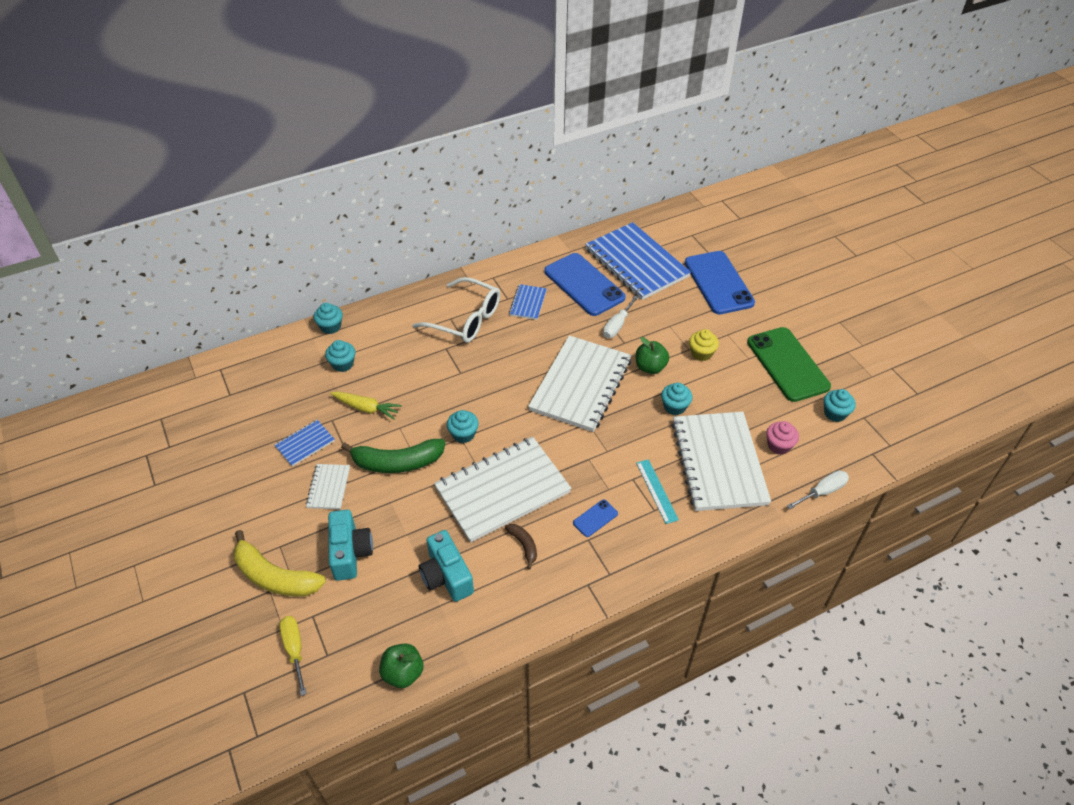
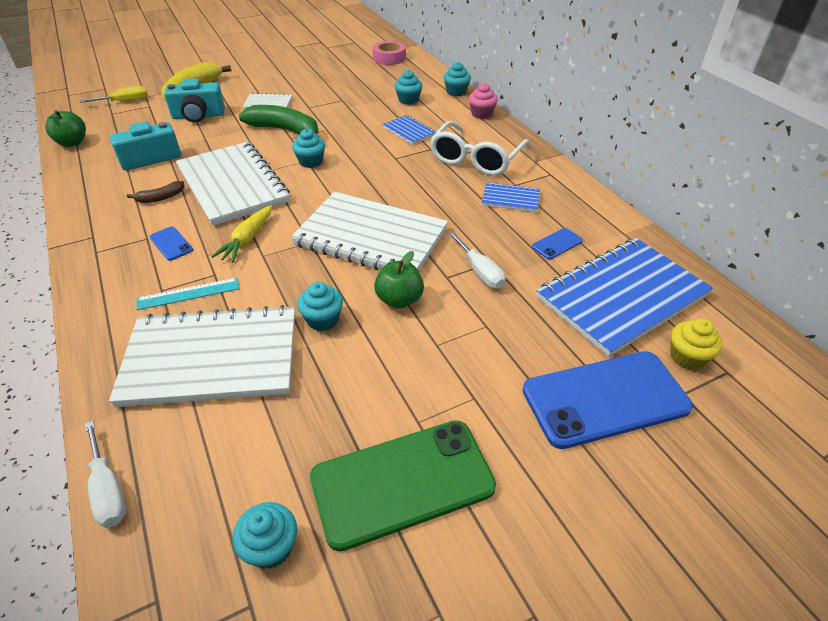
camera: 90 degrees right, 5 degrees down
(224, 382) = (389, 58): none -> pink tape
(305, 444) = (317, 91): blue notebook -> blue notebook (409, 131)
(366, 408) = (353, 113): yellow carrot -> yellow carrot (247, 240)
(397, 462) = (285, 130): green banana -> green banana turned 120 degrees clockwise
(584, 284) = (557, 244): blue phone -> blue phone, size x0.42
(617, 325) = (480, 271): white screwdriver -> white screwdriver turned 150 degrees counterclockwise
(701, 353) = (428, 359): yellow cupcake -> yellow cupcake (687, 357)
(779, 445) = (221, 439): pink cupcake -> pink cupcake (481, 114)

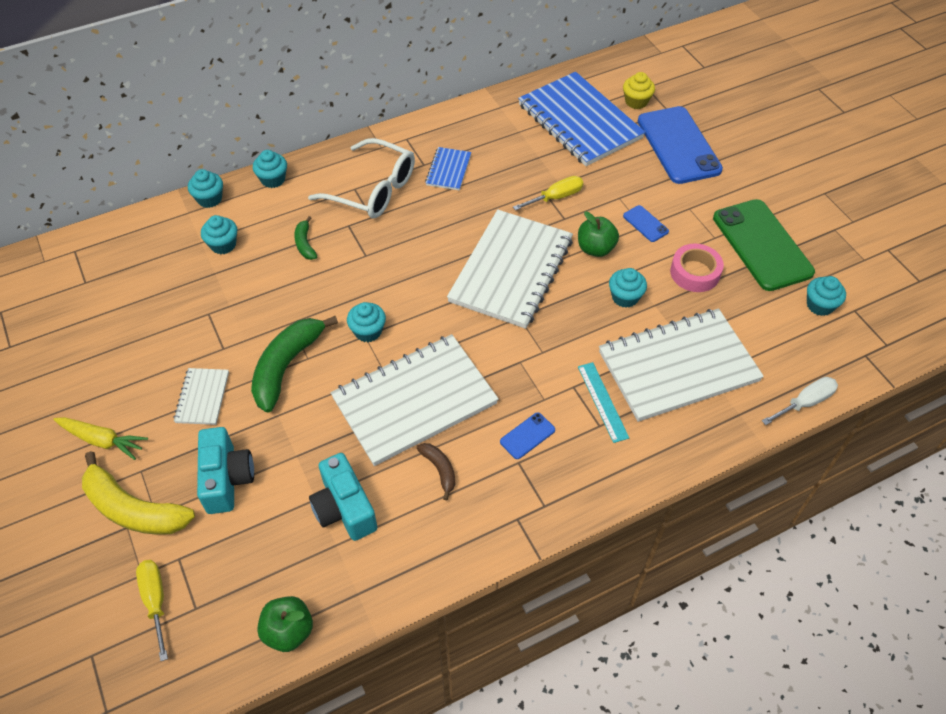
camera: 90 degrees left, 10 degrees up
(212, 358) = (678, 366): white notebook -> white notebook turned 75 degrees clockwise
(247, 240) = (518, 368): yellow carrot -> yellow carrot (102, 440)
(389, 58) = (79, 267): pink tape -> pink tape (695, 273)
(409, 131) = (305, 244): blue notebook -> green banana
(480, 271) = (556, 197): white screwdriver -> yellow screwdriver
(481, 114) = (273, 179): pink cupcake -> turquoise cupcake
(557, 244) = (516, 147): blue phone -> blue phone (645, 224)

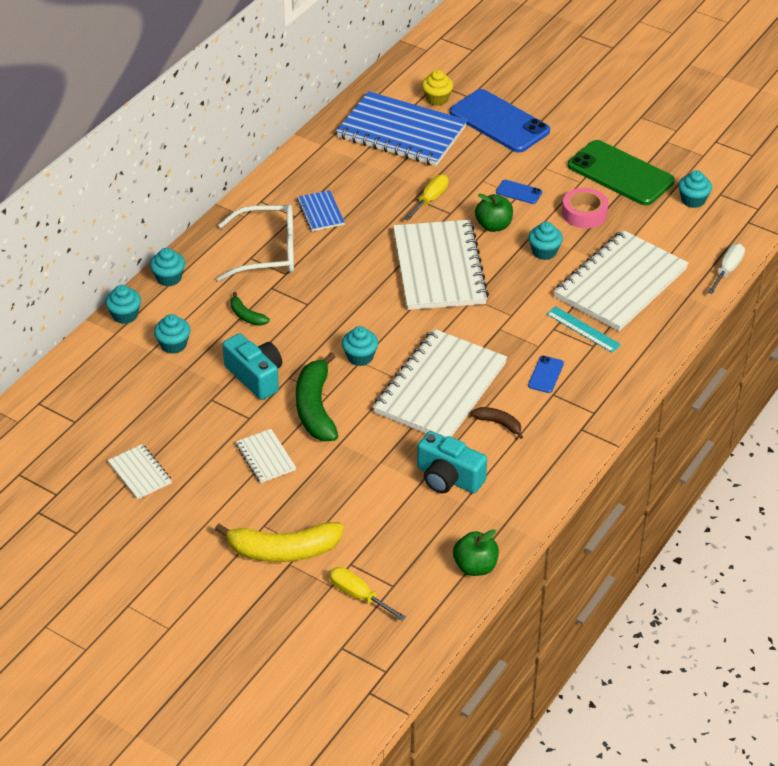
camera: 30 degrees left, 10 degrees down
(89, 359) = (140, 473): none -> white notebook
(102, 440) = (210, 520): yellow carrot -> none
(227, 479) = (339, 500): turquoise camera -> turquoise camera (255, 376)

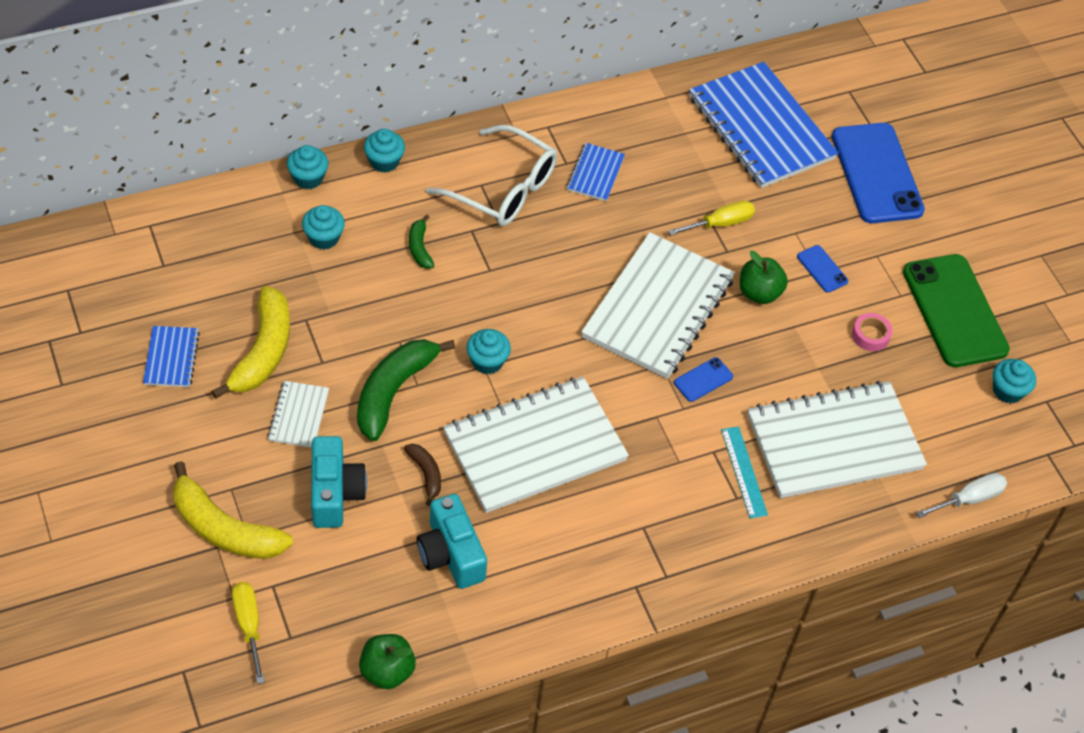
camera: 30 degrees right, 10 degrees up
(140, 473) = (171, 358): white notebook -> blue notebook
(201, 434) = (263, 351): none -> yellow banana
(255, 376) = (368, 320): turquoise camera -> turquoise camera (335, 493)
(437, 99) = (834, 109): yellow cupcake -> none
(499, 424) = (556, 525): brown banana -> brown banana (426, 474)
(544, 252) = (785, 355): turquoise cupcake -> none
(545, 374) = (656, 500): blue phone -> blue phone (703, 379)
(584, 213) = (870, 335): pink tape -> pink tape, size x0.66

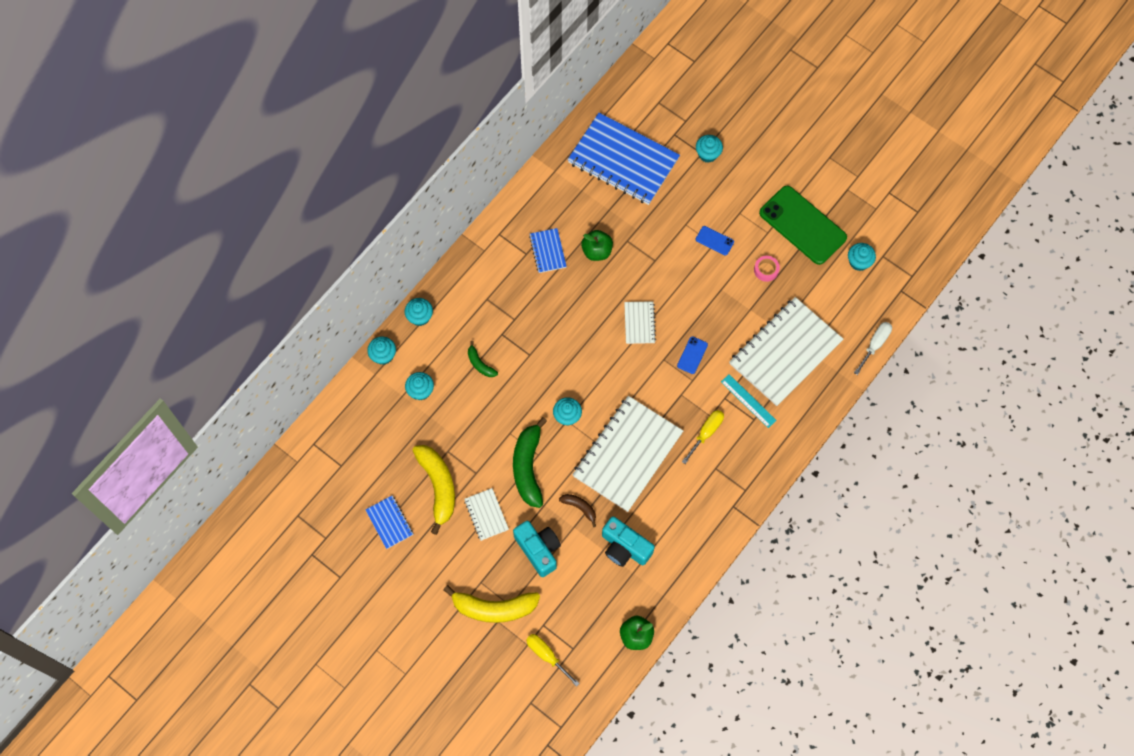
camera: 25 degrees left, 15 degrees up
(503, 189) = (502, 294): white glasses -> none
(658, 308) = (639, 323): white notebook -> white notebook, size x0.45
(720, 223) = (640, 243): yellow screwdriver -> yellow screwdriver (706, 433)
(759, 293) = (689, 278): green apple -> green apple (597, 251)
(877, 173) = (708, 154): blue phone -> turquoise cupcake

